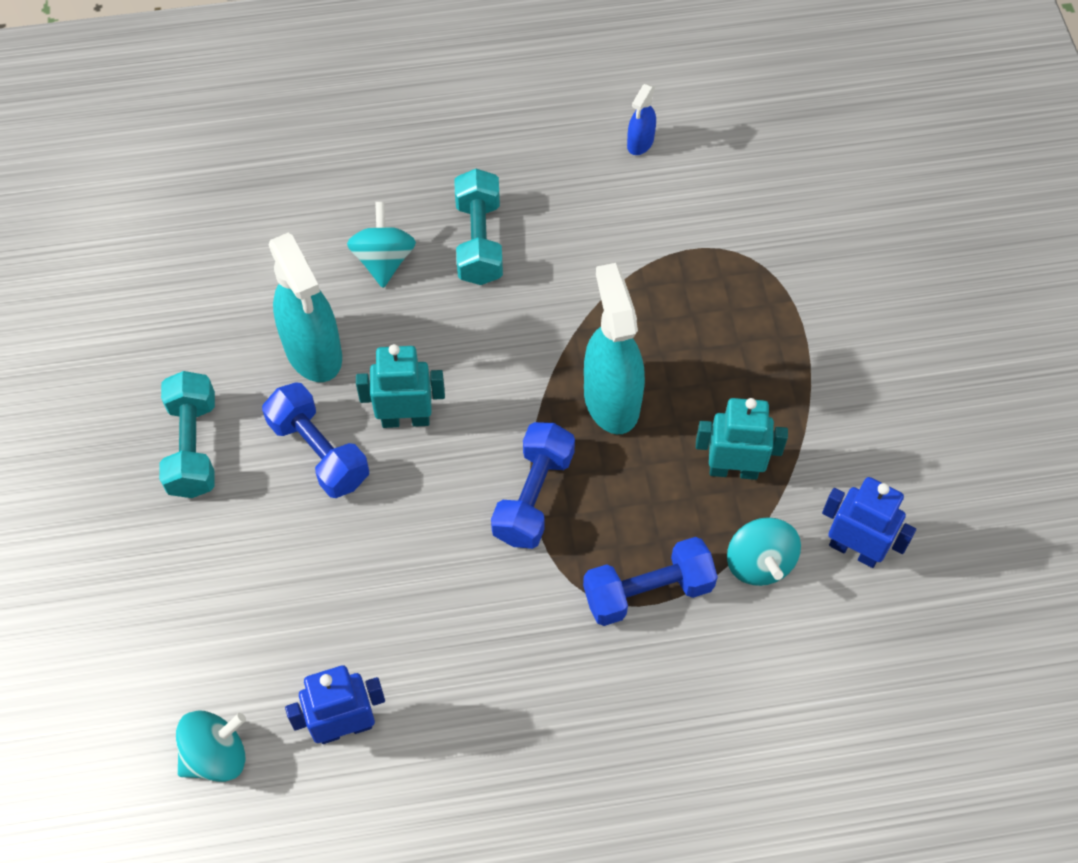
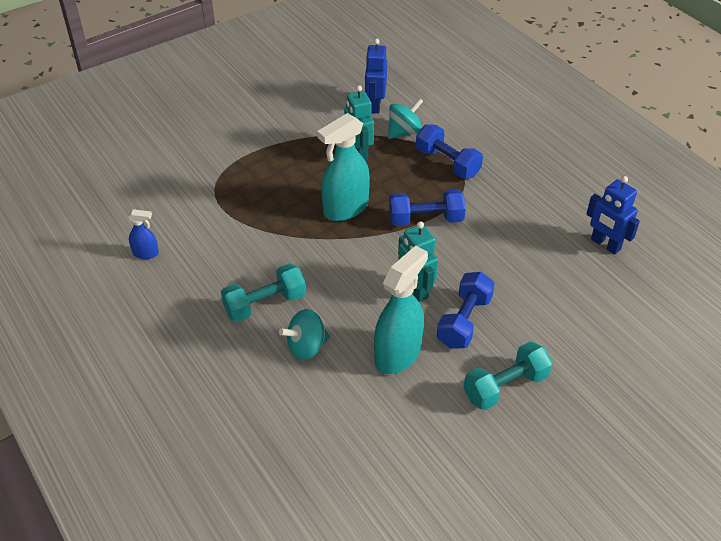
camera: 115 degrees left, 15 degrees down
(216, 755) = (663, 288): turquoise spinning top -> none

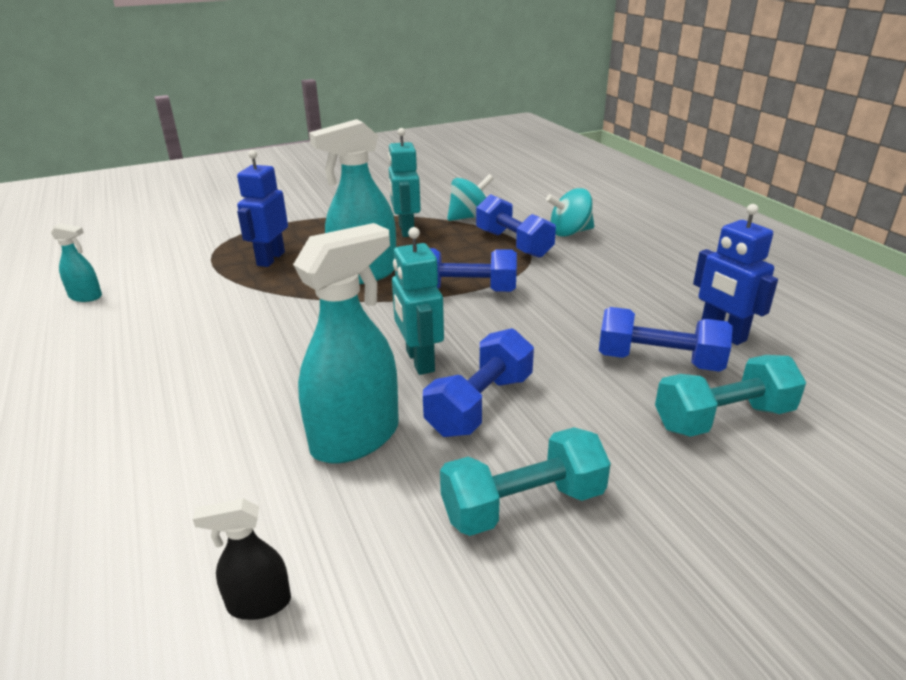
camera: 10 degrees right, 15 degrees down
(146, 253) = (86, 297): blue spray bottle -> turquoise spray bottle
(265, 304) = (196, 358): turquoise dumbbell -> turquoise dumbbell (723, 418)
(306, 347) = (220, 414): turquoise spinning top -> turquoise spinning top (570, 232)
(375, 105) = (444, 197): blue robot -> blue robot (270, 259)
(389, 458) = (258, 603): none -> black spray bottle
(567, 273) = (659, 361): none -> blue dumbbell

